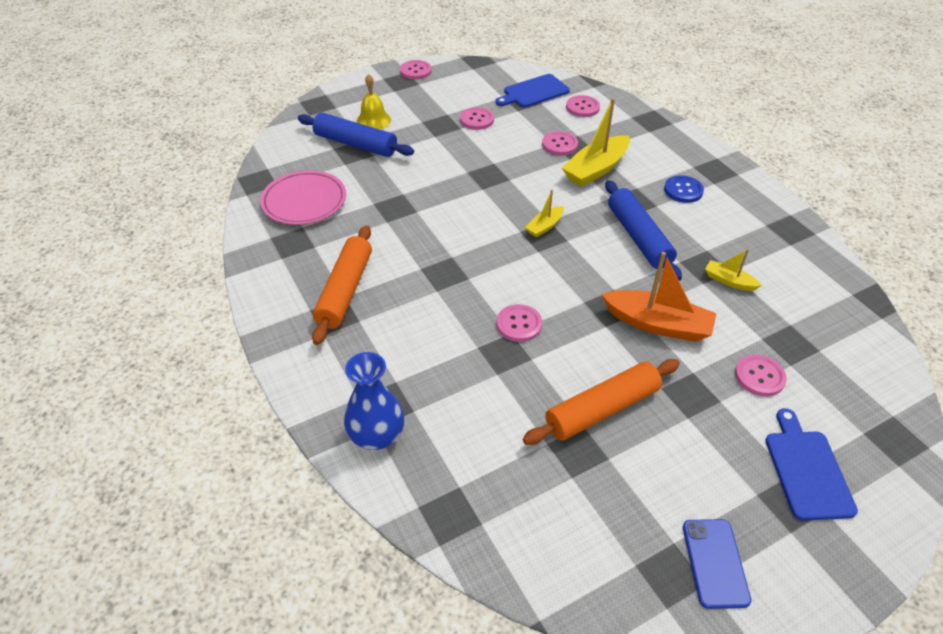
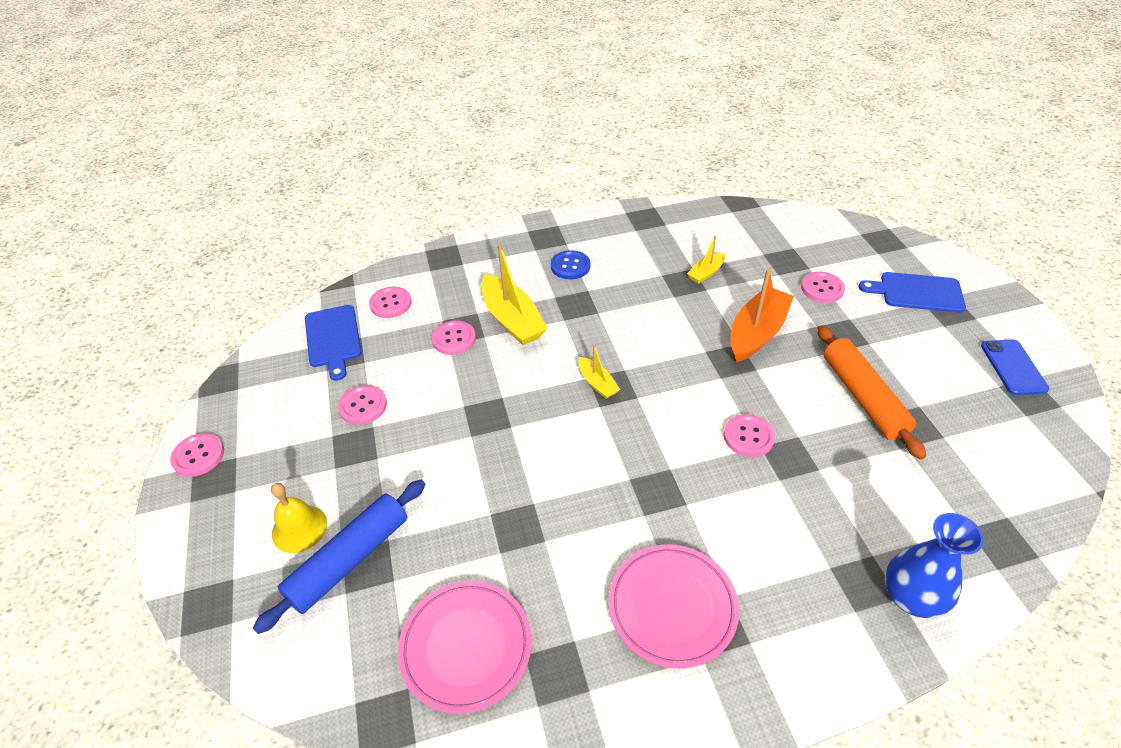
camera: 75 degrees left, 0 degrees up
(345, 291) = (672, 607): orange rolling pin -> pink plate
(639, 237) = (633, 315): blue rolling pin -> none
(715, 563) = (1013, 367): blue phone -> blue phone turned 75 degrees clockwise

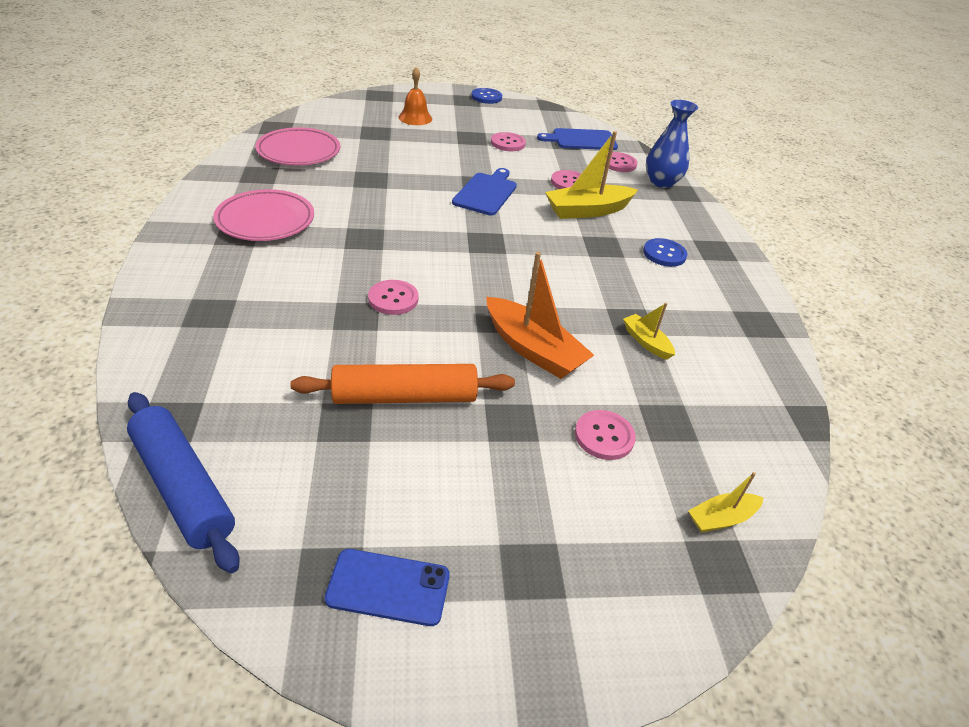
camera: 95 degrees right, 5 degrees down
(198, 456) = (486, 97): pink button -> blue button
(299, 528) = (415, 118): yellow bell -> orange bell
(349, 560) = (383, 128): blue rolling pin -> blue rolling pin (183, 487)
(597, 383) = (494, 235): yellow boat -> yellow boat (721, 518)
(911, 597) = (175, 332): blue vase -> blue vase (661, 182)
(917, 292) = (580, 546): blue cutting board -> blue cutting board (486, 193)

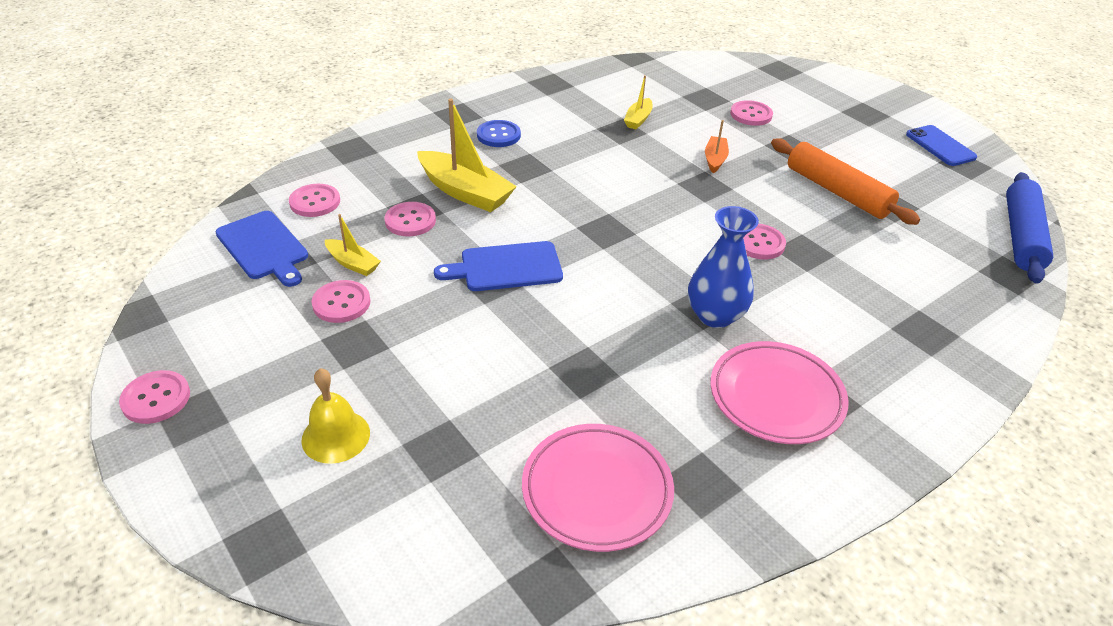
camera: 120 degrees left, 0 degrees up
(415, 118) = (336, 436): orange bell -> yellow bell
(486, 97) = (156, 398): blue button -> pink button
(533, 349) = (715, 159): orange boat -> orange boat, size x0.52
(661, 182) = (338, 165): blue vase -> blue vase (715, 315)
(721, 518) = (752, 73): yellow boat -> yellow boat (352, 263)

